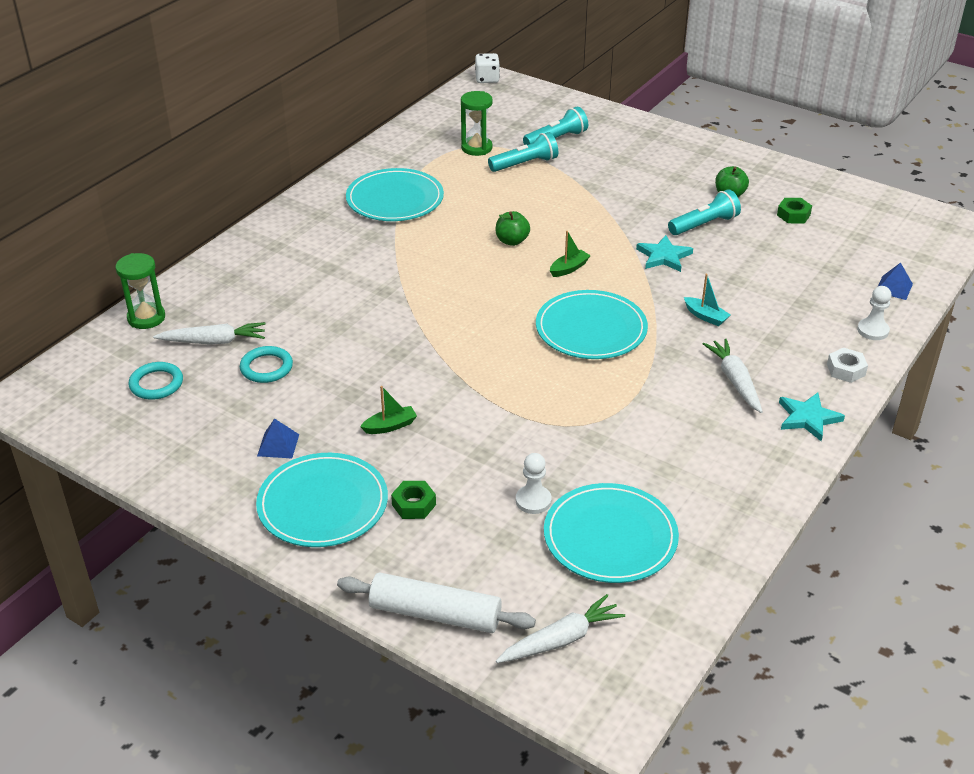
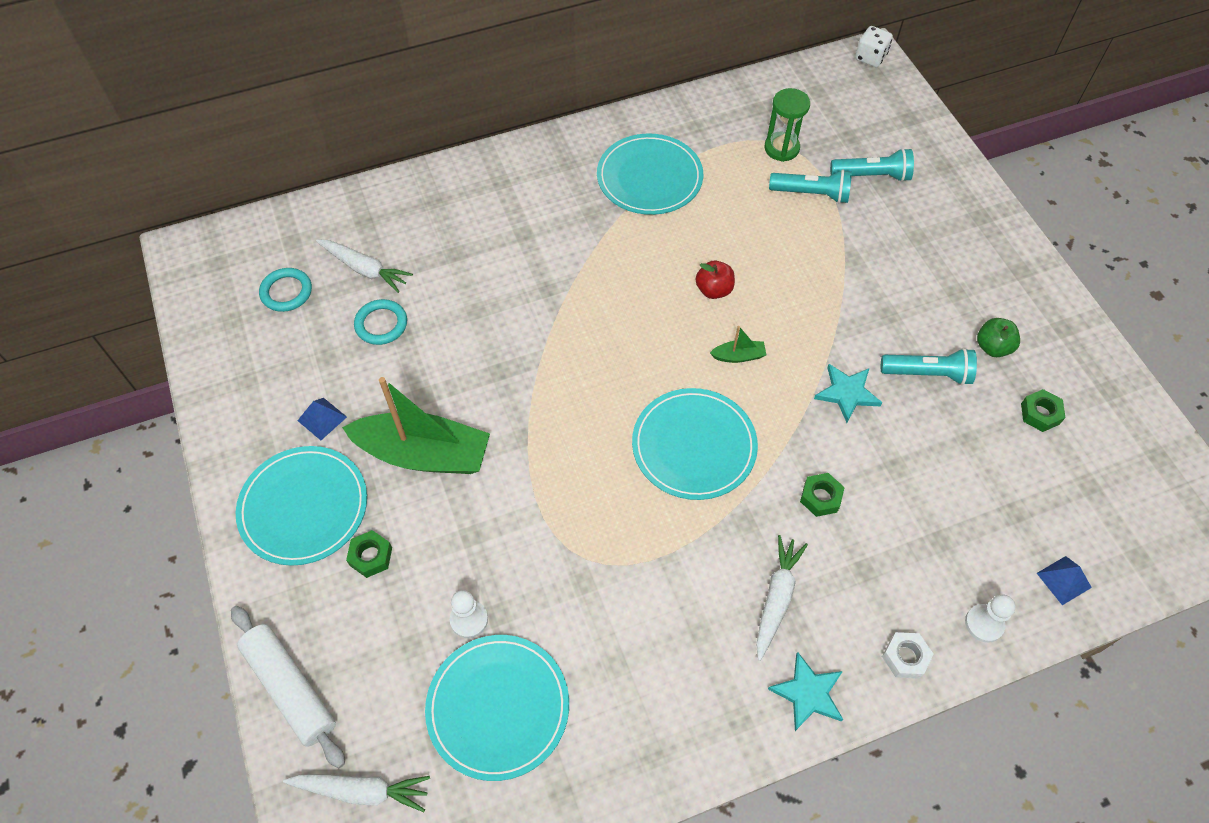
camera: 35 degrees right, 20 degrees up
(146, 318) = (335, 212): green hourglass -> none
(390, 426) = (424, 454): green boat -> green boat, size x2.46
(512, 241) = (714, 290): green apple -> red apple
(705, 316) = (820, 497): turquoise boat -> green nut

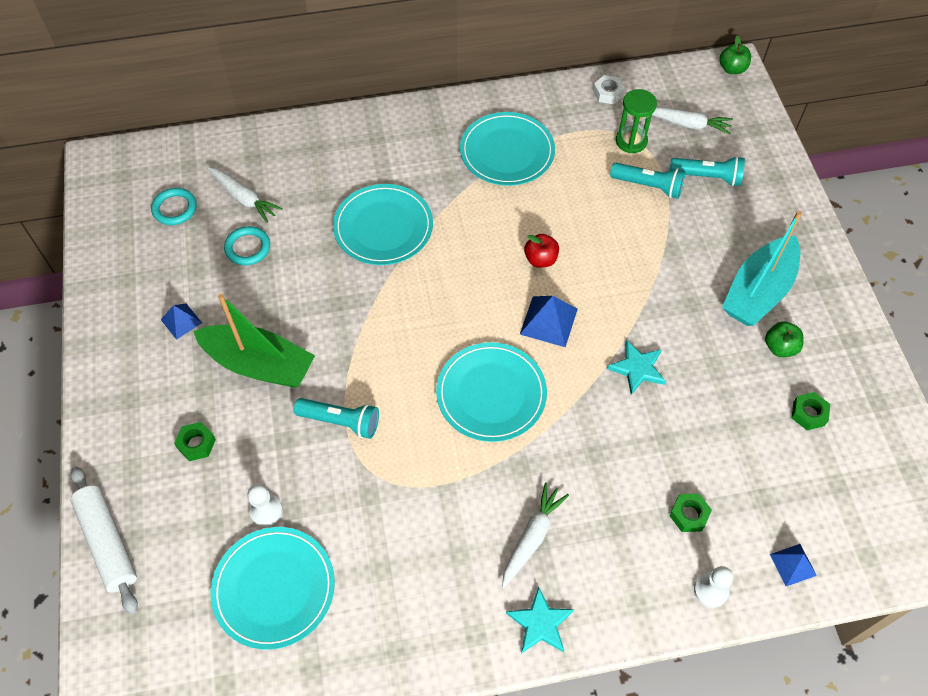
camera: 10 degrees right, 0 degrees up
(304, 507) = (150, 393): turquoise plate -> turquoise plate (383, 227)
(362, 790) = (148, 637): white carrot -> white carrot (687, 124)
(738, 356) = (549, 321): green boat -> blue pyramid
(820, 497) = (592, 456): green nut -> green nut (689, 515)
(870, 57) = (732, 69): white dice -> green apple
(905, 657) = (633, 607): white nut -> white nut (608, 93)
(928, 374) = (714, 362): turquoise flashlight -> turquoise flashlight (340, 421)
(955, 290) = (758, 291): none -> turquoise boat

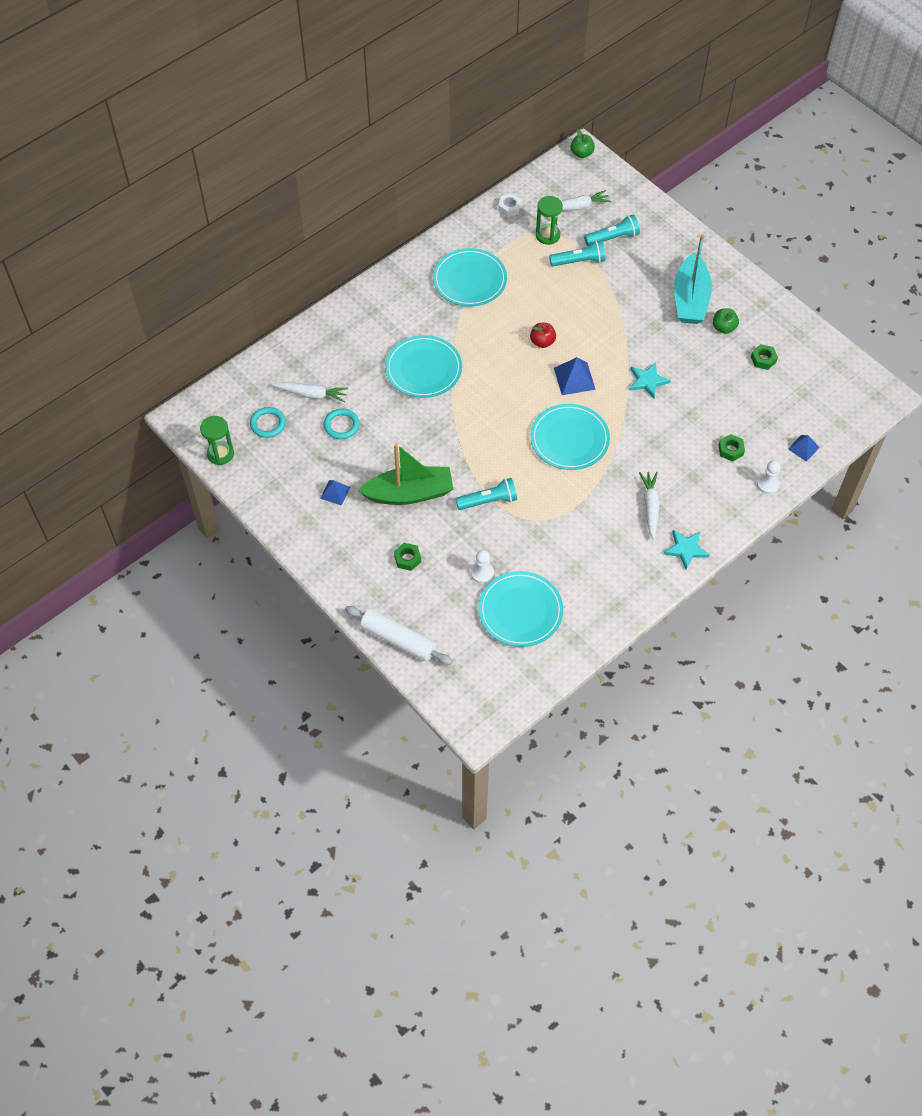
camera: 30 degrees left, 0 degrees up
(102, 217) = (220, 454): none -> green hourglass

